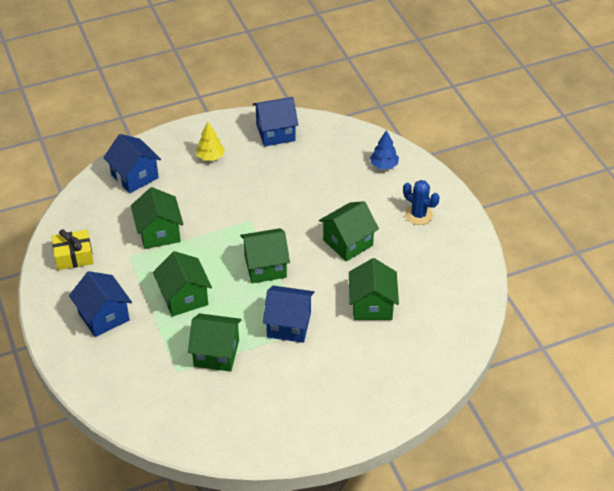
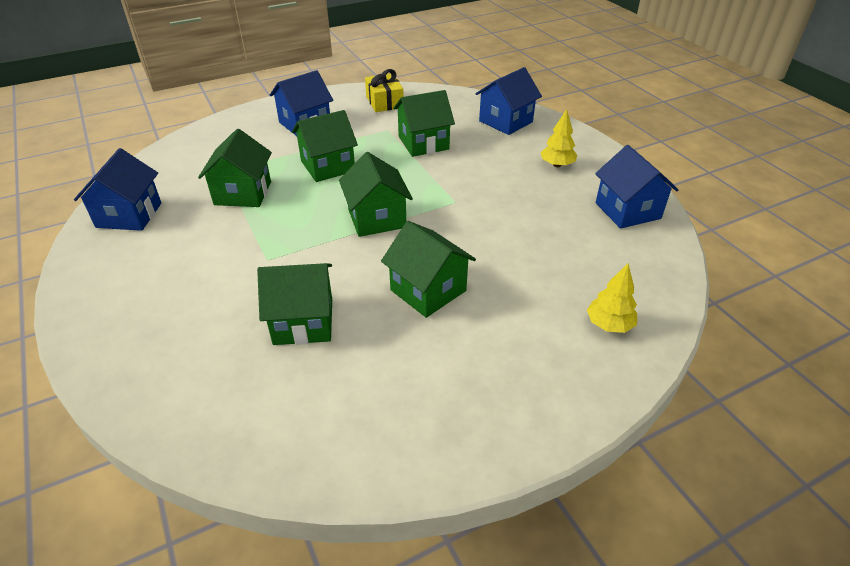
camera: 85 degrees right, 5 degrees down
(289, 325) = (277, 244): blue house -> blue house (129, 215)
(384, 165) = (609, 325): blue tree -> yellow tree
(418, 215) = (505, 373): blue cactus -> none

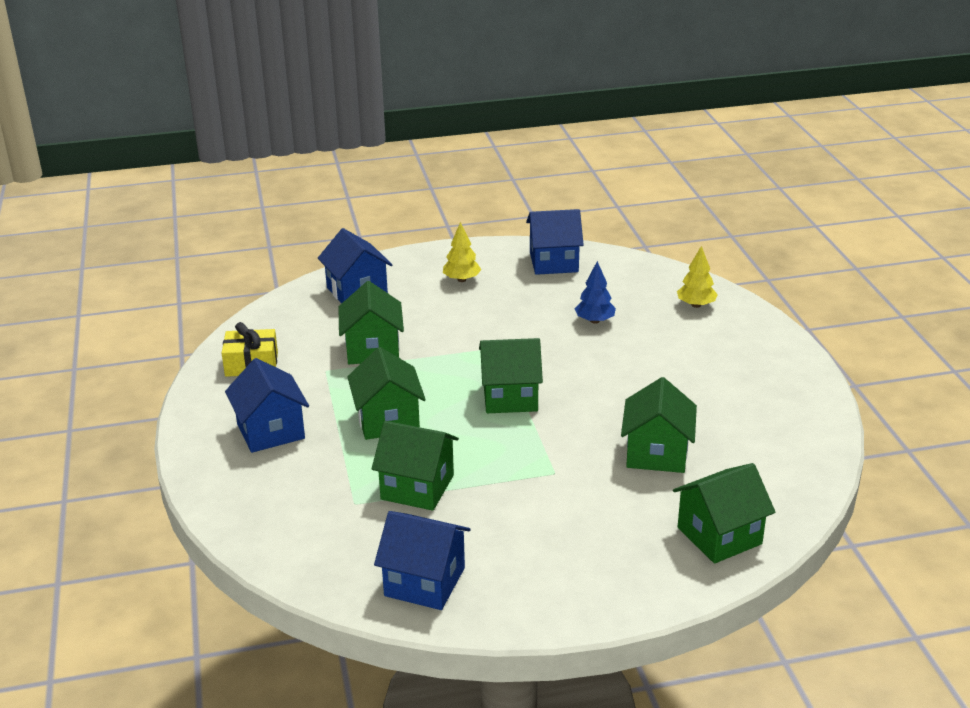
camera: 75 degrees left, 10 degrees down
(428, 290) = (632, 381): green house -> green house (719, 536)
(530, 251) = (594, 321): none -> blue tree

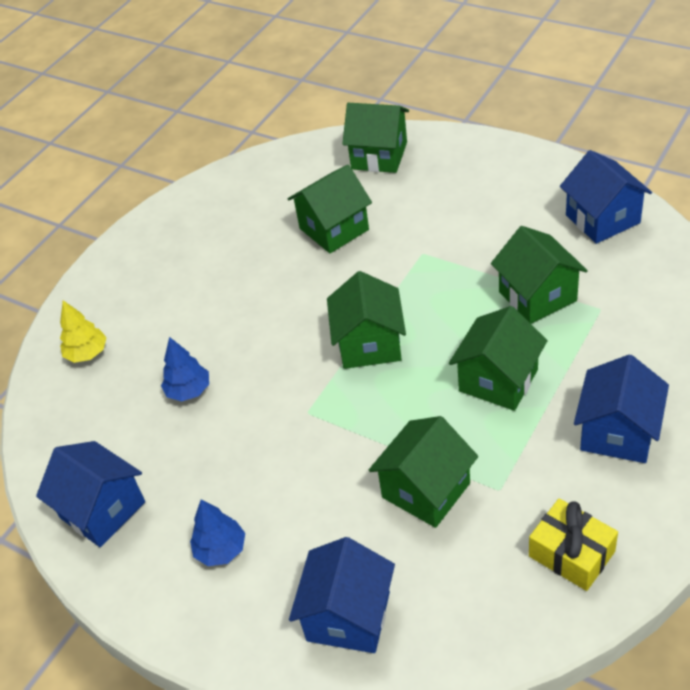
camera: 130 degrees left, 15 degrees up
(461, 279) = (221, 550): yellow tree -> blue tree
(510, 397) = (369, 344): green house -> green house turned 45 degrees clockwise

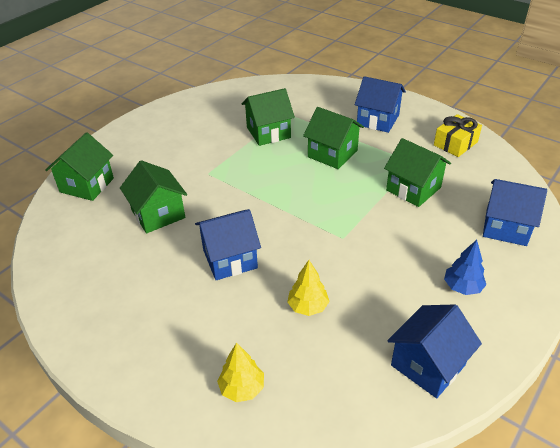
camera: 90 degrees left, 5 degrees down
(189, 391) = (308, 307): blue tree -> yellow tree
(369, 344) = (287, 203): green house -> none
(602, 219) = (214, 103): blue house -> blue house (230, 259)

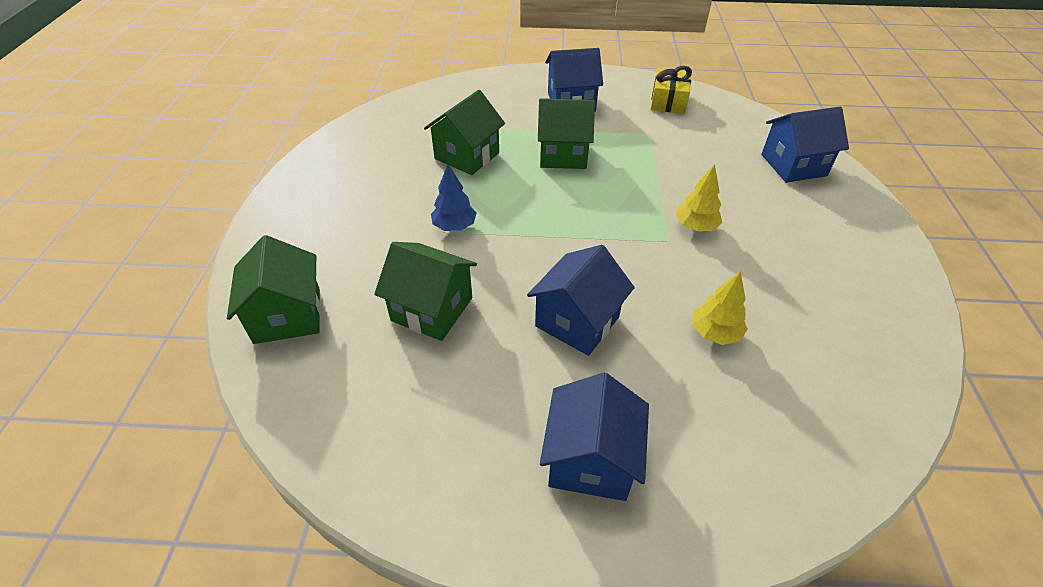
camera: 35 degrees left, 5 degrees up
(242, 388) = (750, 466): yellow tree -> yellow tree (695, 226)
(413, 189) = (679, 161): green house -> none
(428, 365) = (877, 332): blue house -> blue house (590, 459)
(462, 287) = (822, 239): blue tree -> blue tree (454, 226)

